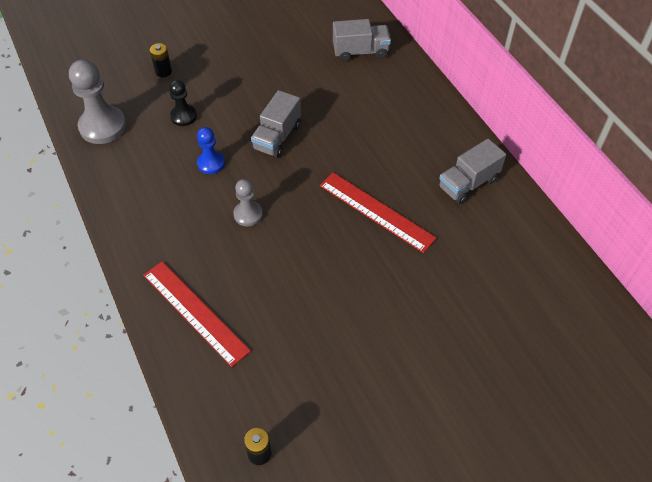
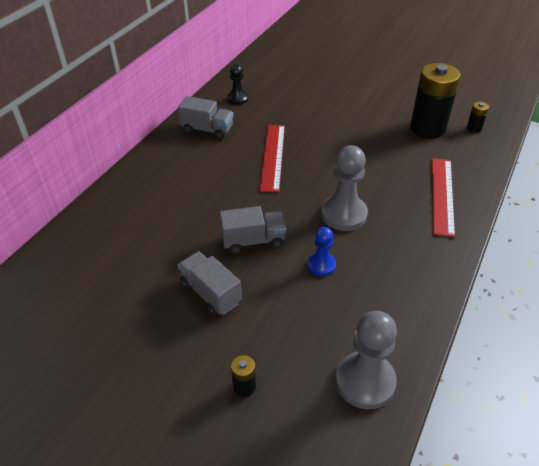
camera: 125 degrees left, 10 degrees down
(183, 116) = (289, 321): black pawn -> black pawn (237, 99)
(248, 214) = (344, 214): grey pawn -> grey pawn, size x1.75
(303, 397) = (427, 128): none -> black battery
(360, 51) = (97, 243): grey truck -> grey truck (210, 293)

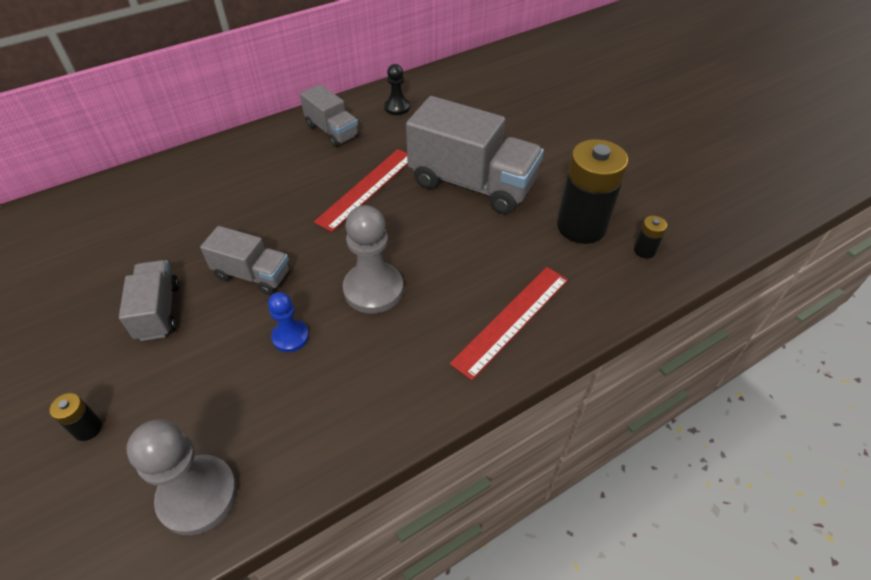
camera: 30 degrees right, 5 degrees up
(338, 128) = (472, 184): none -> grey truck

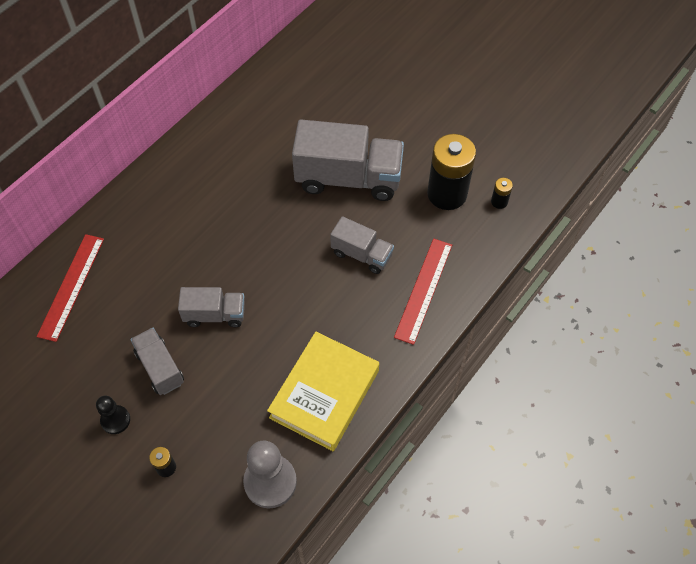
camera: 20 degrees left, 10 degrees up
(290, 337) = (271, 354): blue pawn -> none
(329, 404) = (324, 394): none -> yellow book
(332, 131) = (206, 157): grey truck -> grey truck (361, 254)
(366, 188) = (264, 208): red ruler -> red ruler (71, 286)
(373, 289) = (313, 297): grey pawn -> none
(397, 107) = (250, 114): black pawn -> black pawn (115, 420)

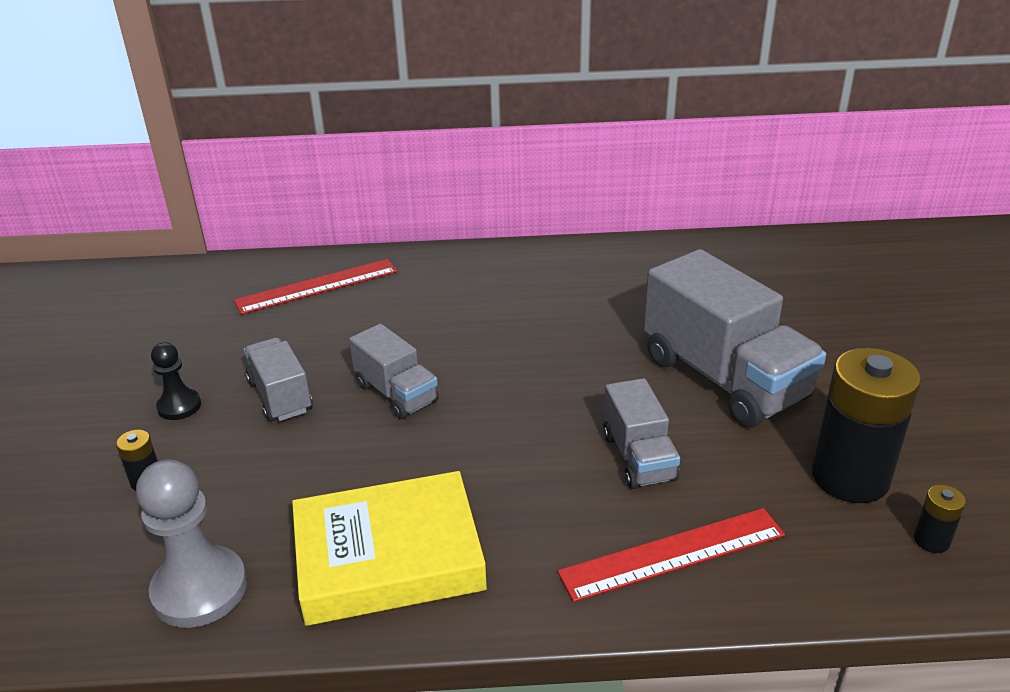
camera: 50 degrees right, 25 degrees down
(160, 367) = (280, 396): grey truck -> grey truck turned 45 degrees counterclockwise

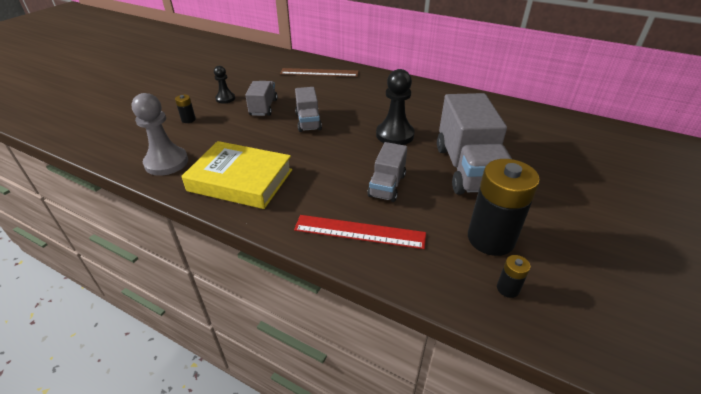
camera: 30 degrees right, 5 degrees up
(317, 286) = (319, 72): red ruler -> brown ruler
(566, 362) = (395, 135): none -> black pawn

